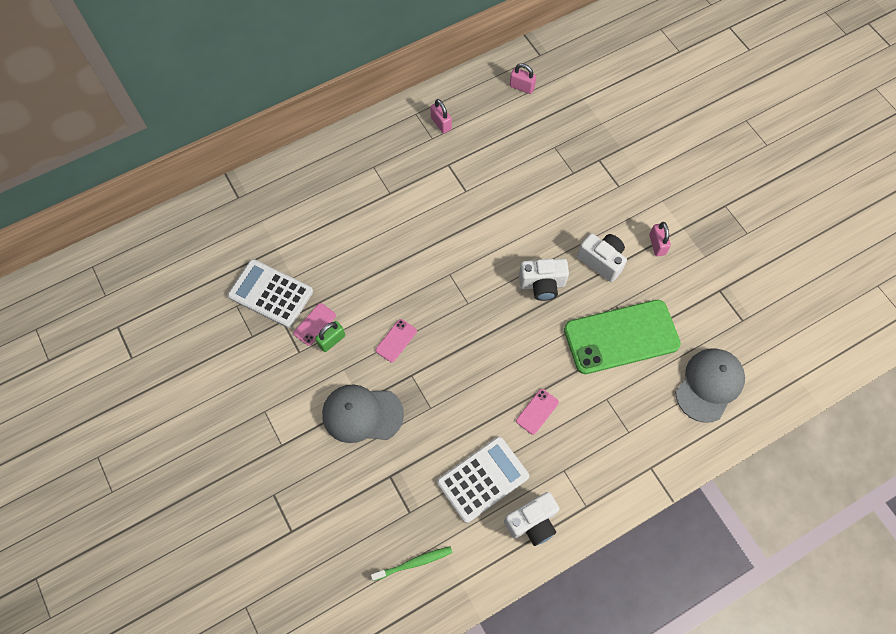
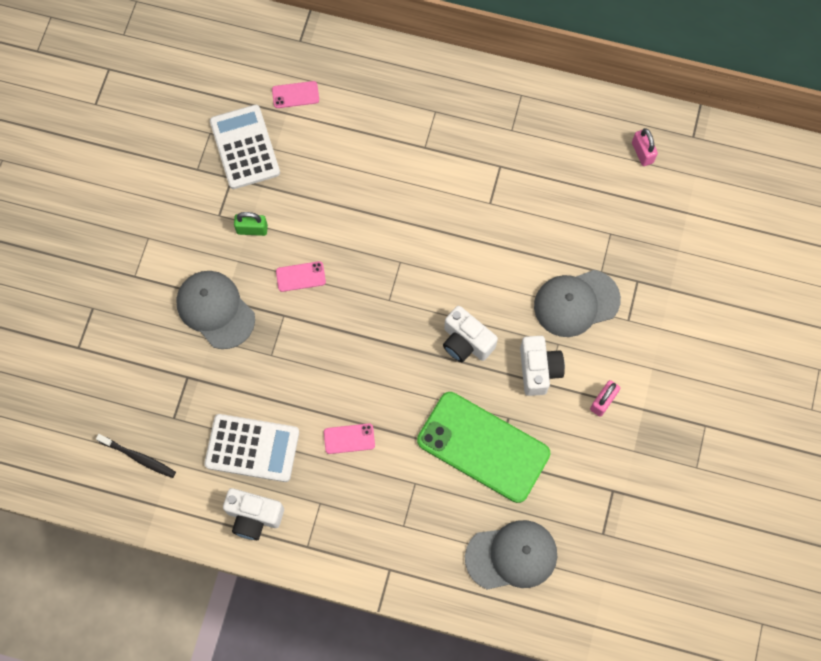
camera: 45 degrees right, 5 degrees up
(315, 324) = (252, 204): pink phone -> pink phone (295, 95)
(414, 563) = (138, 457): green toothbrush -> black toothbrush
(441, 123) = (533, 123): pink padlock -> none
(579, 203) = (576, 303): none -> grey cap

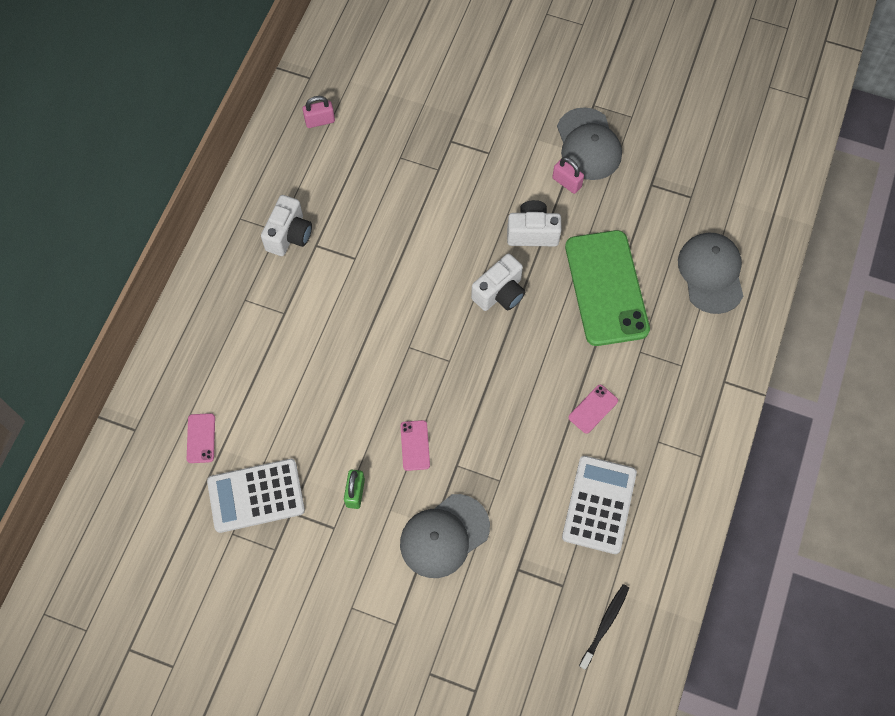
camera: 85 degrees left, 5 degrees down
(254, 516) = (671, 506): white camera -> white camera (289, 235)
(349, 438) = (593, 409): pink phone -> pink phone turned 45 degrees clockwise
(483, 447) = (606, 288): green phone -> green phone turned 45 degrees counterclockwise
(576, 303) = (468, 194): grey cap -> grey cap (588, 144)

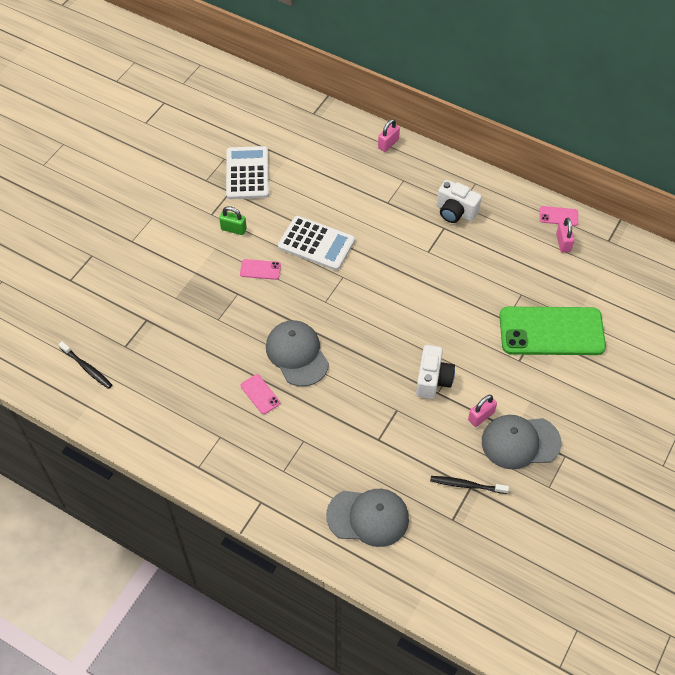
camera: 100 degrees right, 10 degrees down
(184, 326) = (388, 144): none -> pink padlock
(201, 438) = (298, 147): pink phone -> pink phone (558, 216)
(444, 536) = (185, 278): grey cap -> grey cap (297, 354)
(500, 293) = (378, 346): white camera -> none
(599, 505) = (179, 383): white calculator -> white calculator (316, 244)
(606, 288) = (369, 427): green phone -> green phone (551, 331)
(650, 188) = (466, 485): none -> black toothbrush

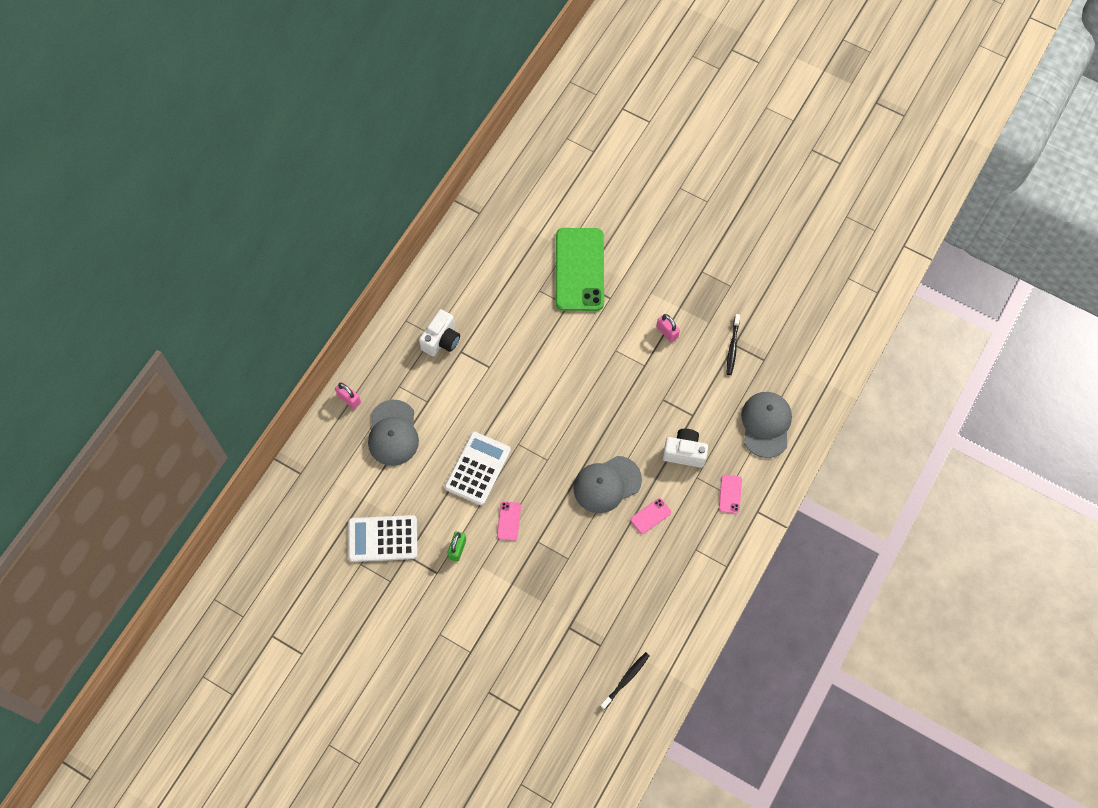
camera: 90 degrees left, 10 degrees up
(433, 380) = (631, 369): white camera -> white camera (684, 453)
(520, 442) = (690, 304): grey cap -> grey cap (393, 433)
(558, 216) = (449, 251): pink phone -> pink phone (730, 494)
(563, 243) = (481, 250): pink padlock -> none

